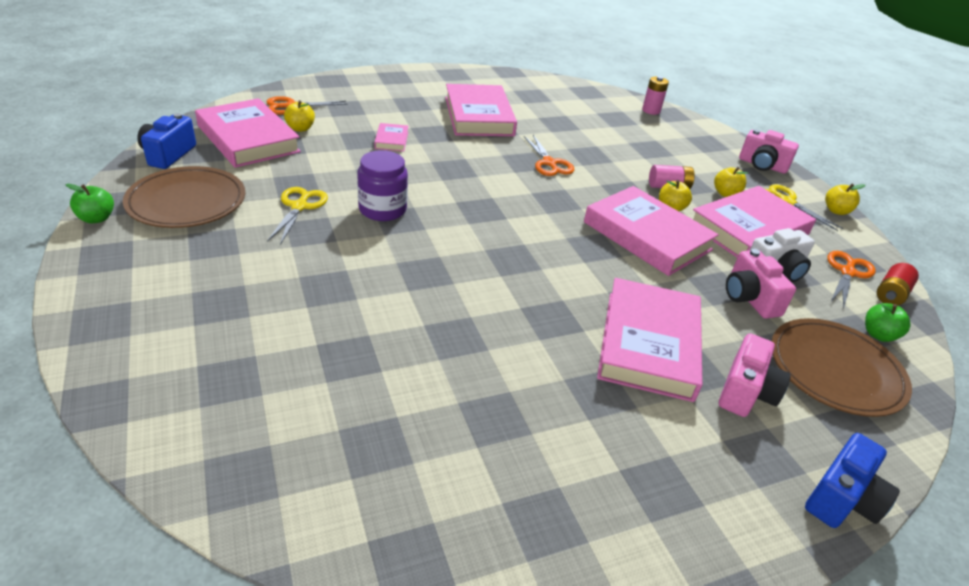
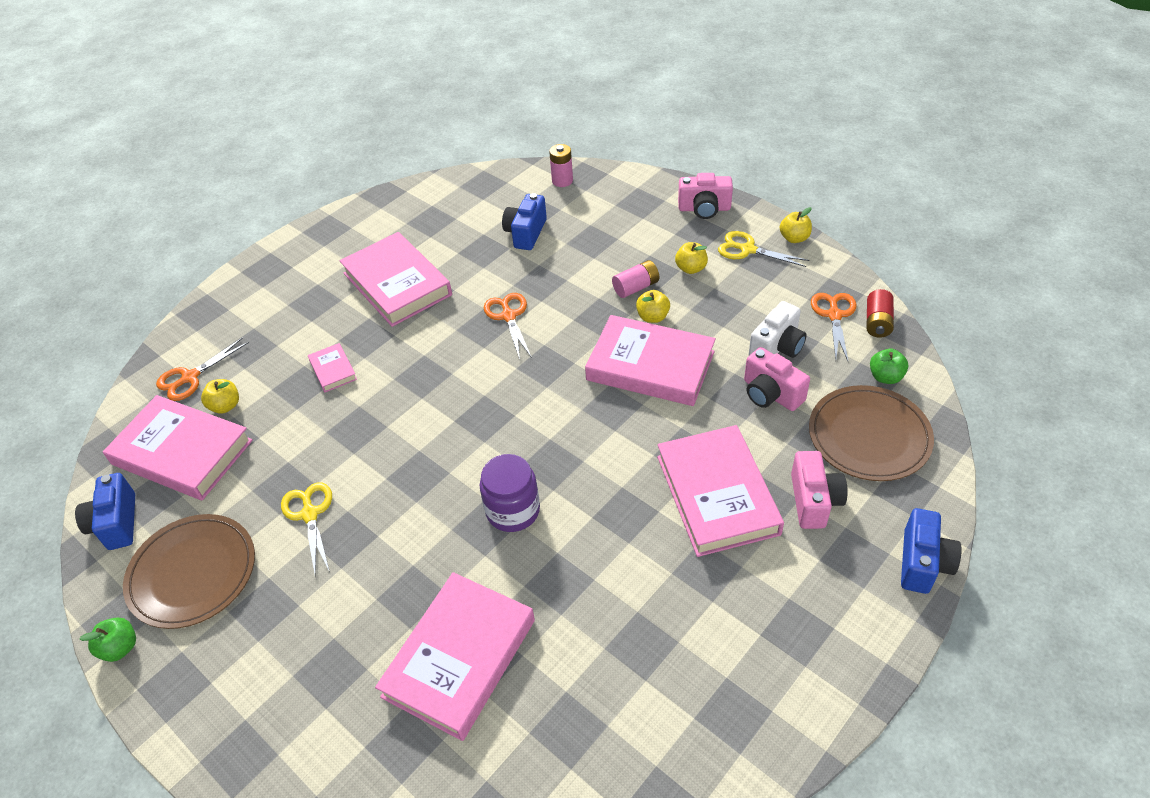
camera: 20 degrees left, 10 degrees up
(382, 209) = (392, 471): purple jar -> purple jar (513, 510)
(549, 163) = (509, 316): orange scissors -> orange scissors turned 150 degrees counterclockwise
(600, 126) = (526, 233): none -> blue camera
(748, 229) = (732, 306): pink book -> pink book (459, 658)

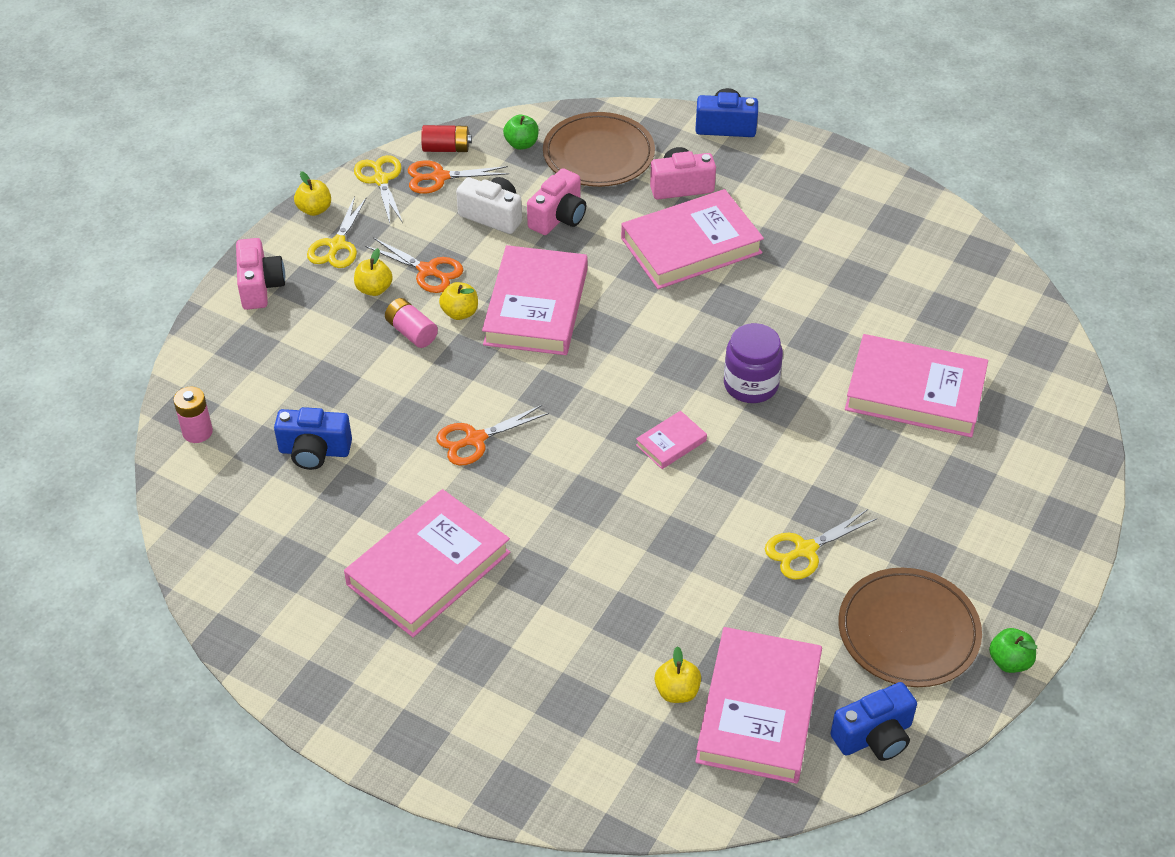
camera: 105 degrees left, 0 degrees up
(190, 377) = (638, 753): orange scissors -> orange scissors (427, 271)
(333, 370) = (595, 593): pink book -> pink book (671, 443)
(832, 278) = (381, 180): none -> yellow scissors

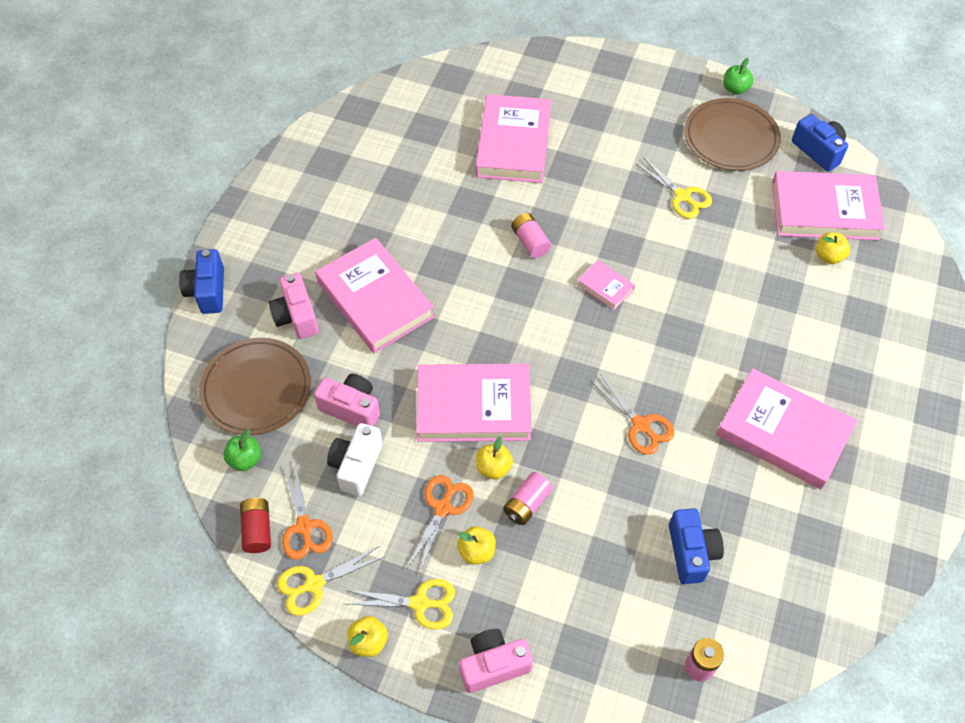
camera: 100 degrees left, 10 degrees up
(751, 384) = (530, 242): purple jar -> pink battery

